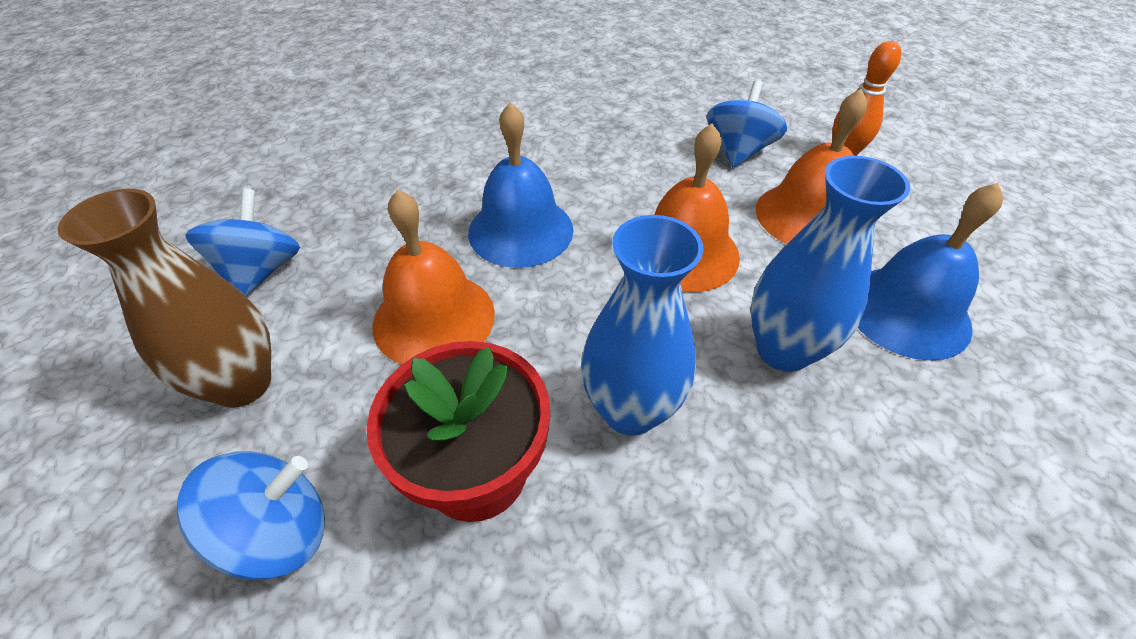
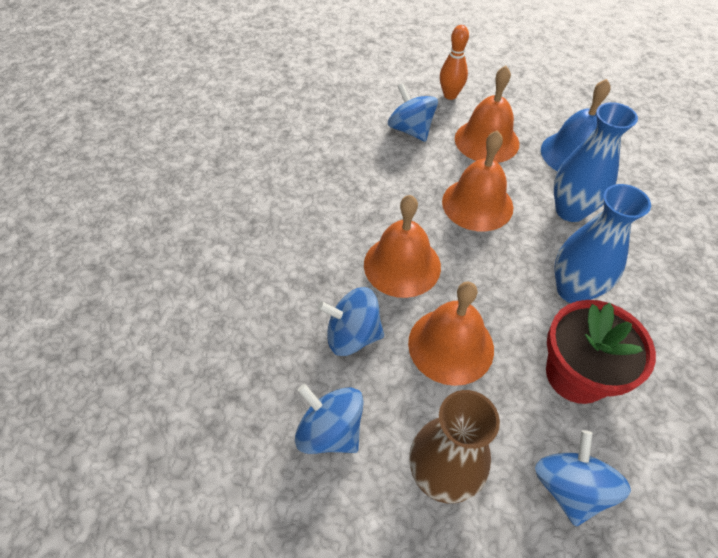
camera: 55 degrees left, 5 degrees up
(392, 235) = (352, 335): none -> blue spinning top
(520, 230) = (402, 265): blue bell -> orange bell

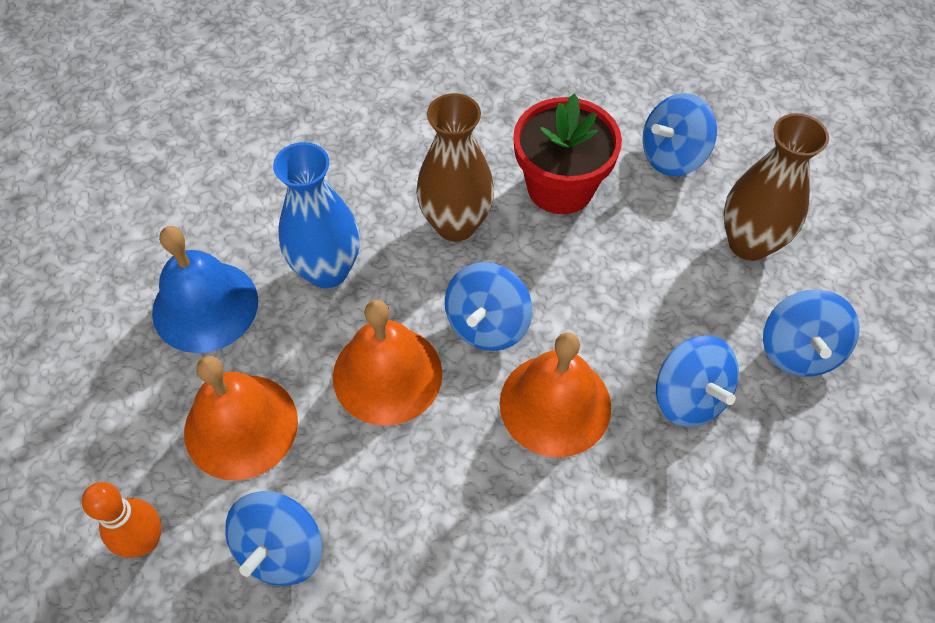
camera: 125 degrees left, 5 degrees up
(451, 345) = (619, 299): orange bell -> none
(480, 264) = (487, 324): none -> blue spinning top
(573, 290) = (456, 224): blue vase -> brown vase

